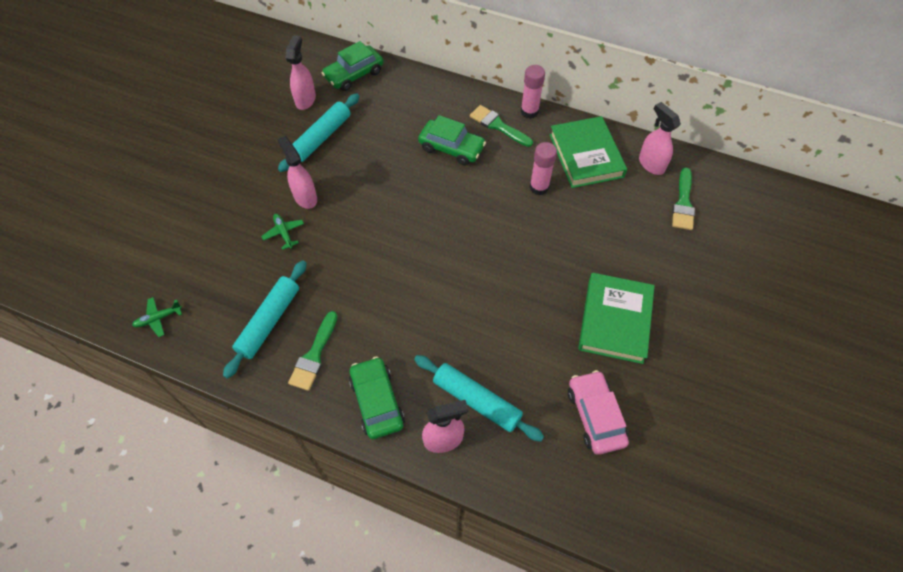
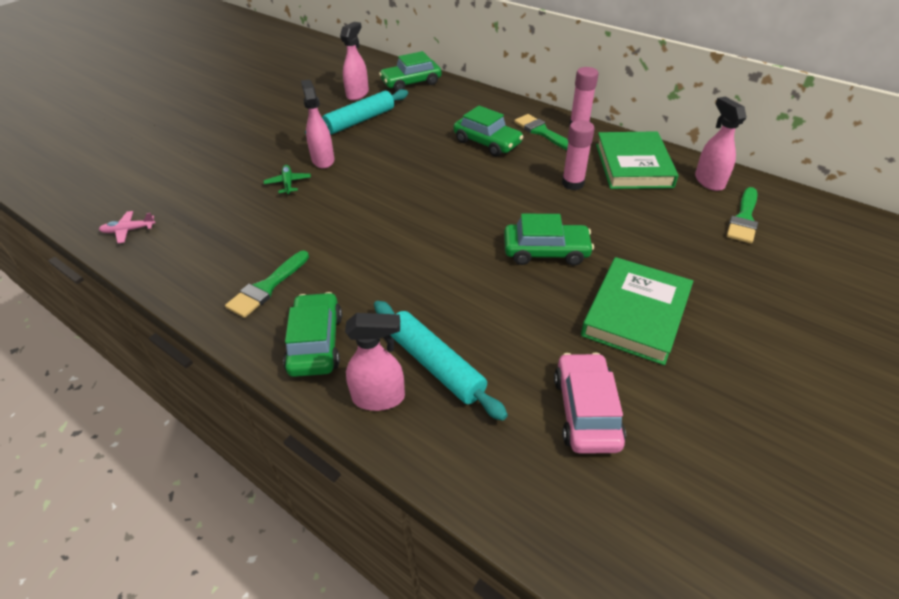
camera: 15 degrees right, 15 degrees down
(158, 318) = (128, 230): green plane -> pink plane
(269, 321) = (235, 250): turquoise rolling pin -> none
(533, 270) = (546, 251): none -> green car

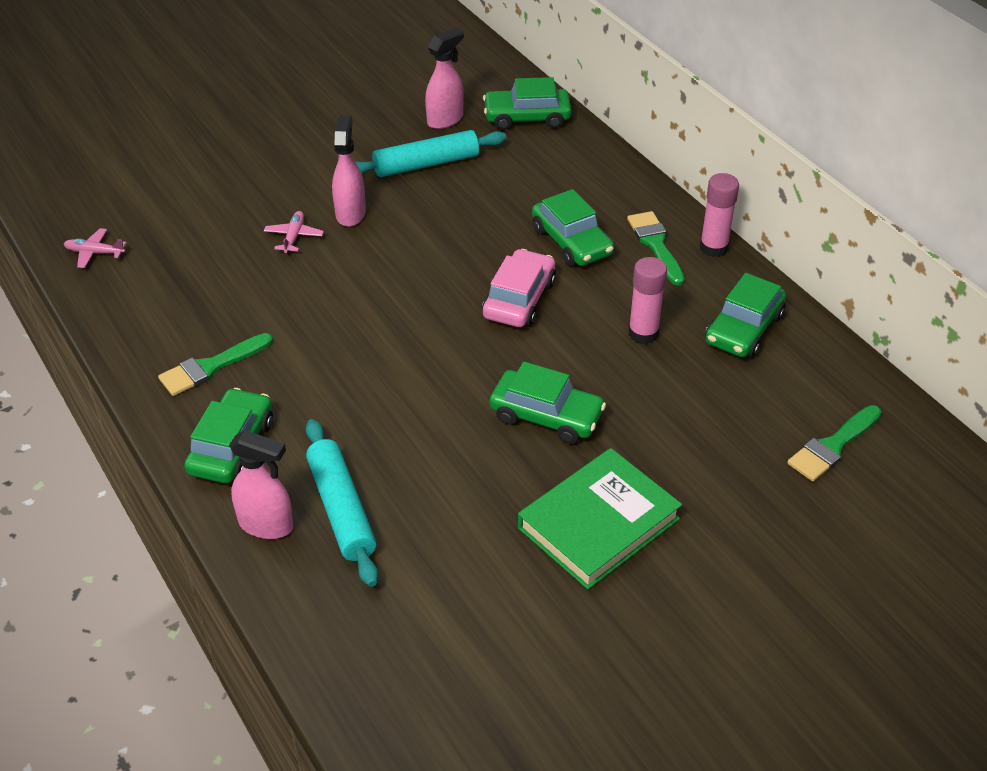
camera: 20 degrees right, 0 degrees up
(288, 183) = (294, 236): green plane -> pink plane
(586, 411) = (468, 607): pink car -> pink car (519, 299)
(633, 165) = (744, 329): green book -> green car
(709, 181) = (830, 381): pink spray bottle -> none

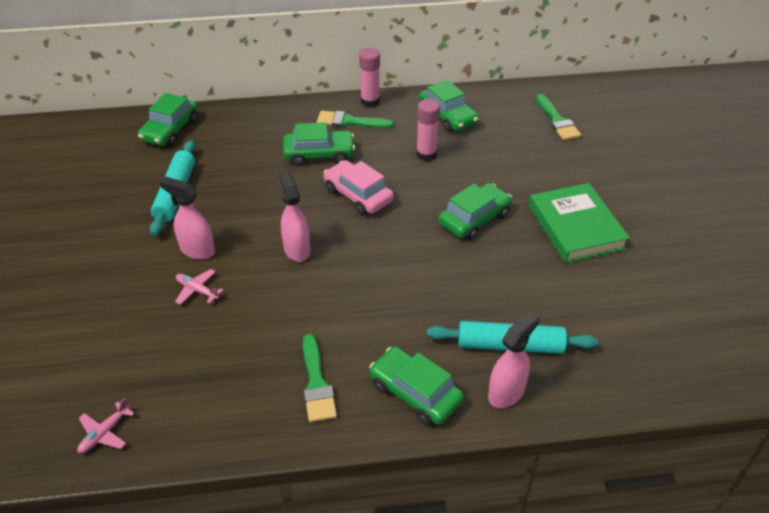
camera: 65 degrees left, 0 degrees up
(445, 119) = (132, 168): pink spray bottle -> pink spray bottle (297, 249)

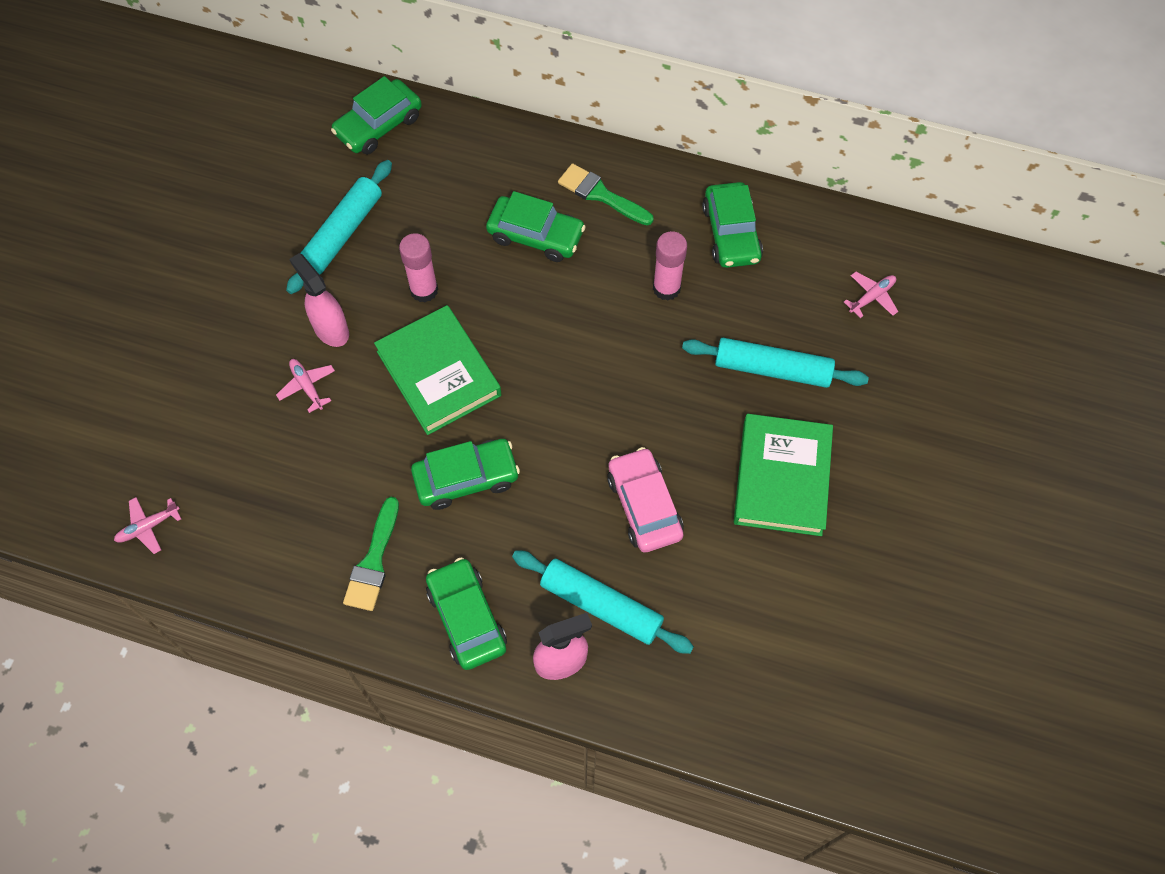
camera: 25 degrees right, 20 degrees up
(297, 249) = (438, 373): pink spray bottle -> green book
(358, 195) = (548, 321): pink car -> pink car (644, 506)
(370, 101) = (645, 168): pink glue stick -> pink glue stick (424, 290)
(474, 219) = (666, 414): green car -> green car (466, 478)
(525, 173) = (772, 369): none -> turquoise rolling pin
(557, 120) = (872, 297): green brush -> pink plane

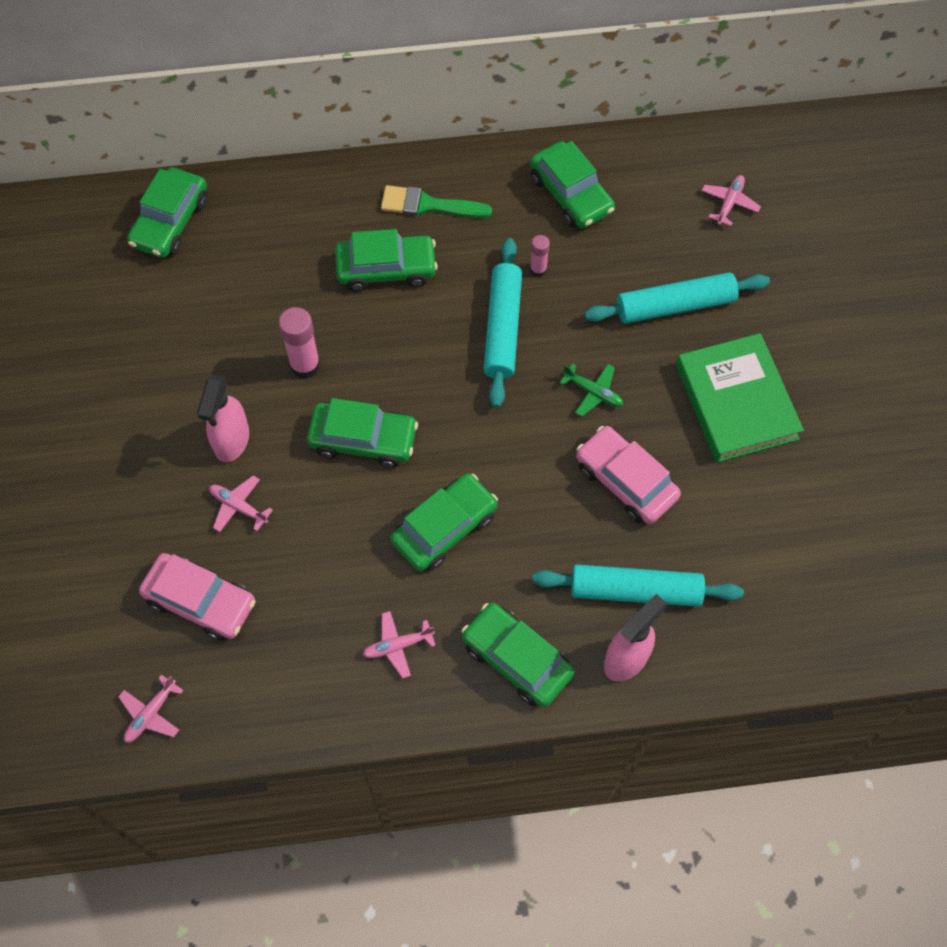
camera: 25 degrees left, 0 degrees up
(235, 452) = (201, 601): none -> pink car
(330, 329) = (231, 441): pink spray bottle -> pink spray bottle turned 105 degrees counterclockwise
(343, 233) = (192, 342): turquoise rolling pin -> turquoise rolling pin (502, 328)
(373, 561) = (397, 646): green brush -> pink plane
(438, 373) = (363, 439): green book -> green car
(657, 416) = (593, 392): none -> green plane
(666, 288) = (538, 269): pink glue stick -> pink glue stick, size x0.58

